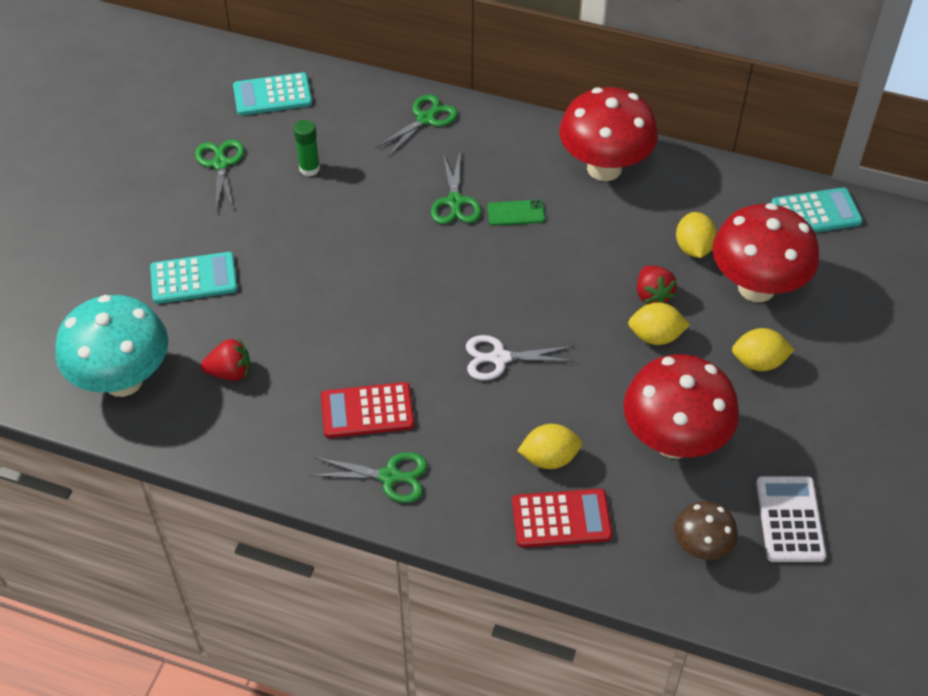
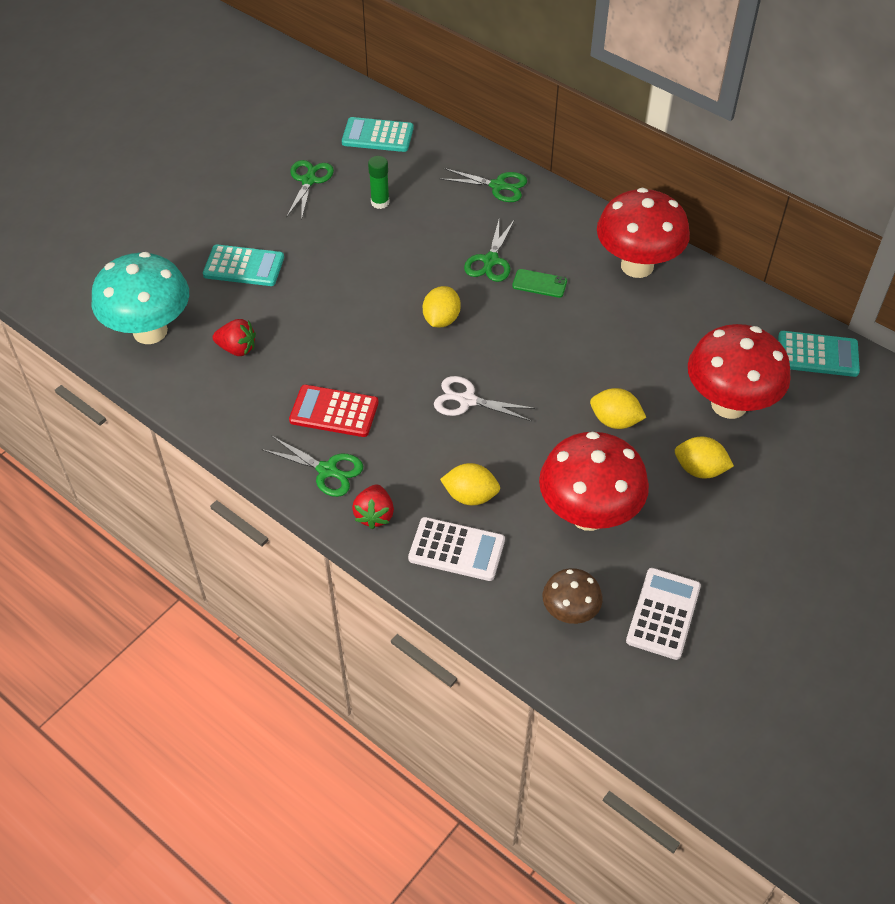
camera: 20 degrees right, 0 degrees up
(425, 119) = (498, 186): green scissors -> green scissors turned 45 degrees clockwise
(561, 519) = (456, 549): red calculator -> white calculator
(652, 295) = (629, 385): red strawberry -> red strawberry (374, 515)
(693, 248) = (686, 355): yellow lemon -> yellow lemon (441, 319)

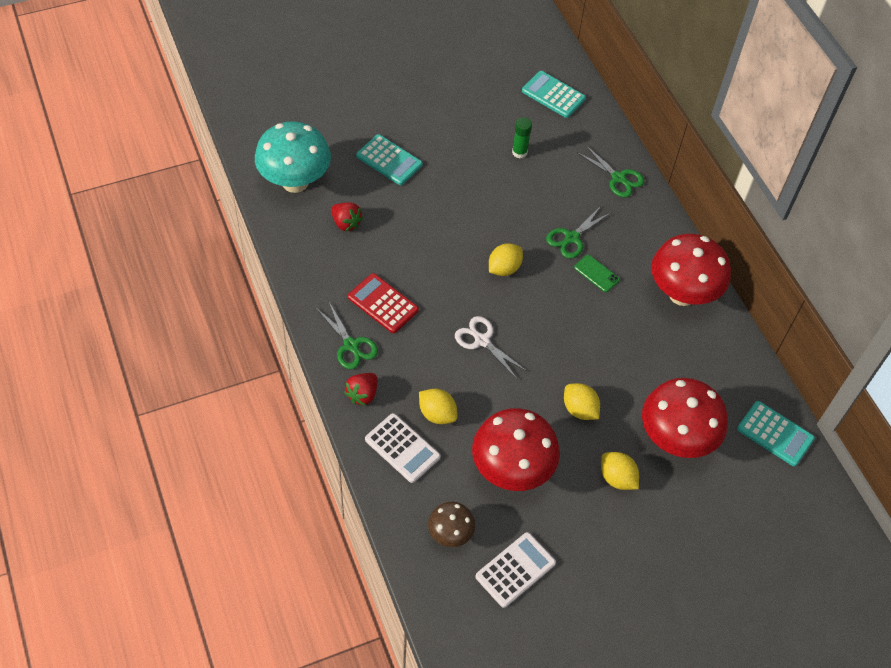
camera: 25 degrees right, 5 degrees up
(309, 180) = (478, 111): green scissors -> none

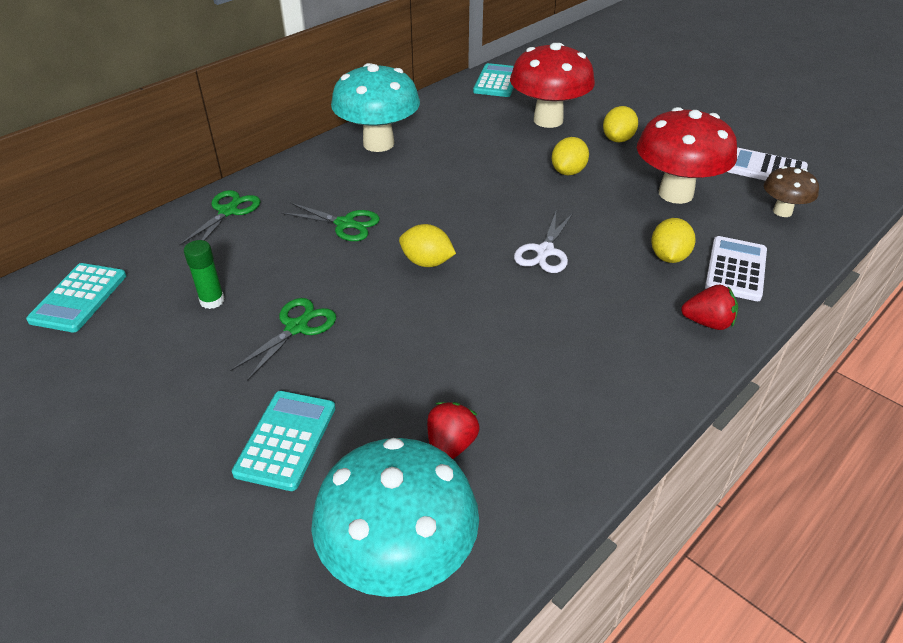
camera: 110 degrees left, 15 degrees down
(351, 345) = (652, 358): green scissors -> green scissors (296, 327)
(383, 304) = (563, 351): red calculator -> none
(596, 273) = (388, 197): green phone -> none
(682, 294) = (378, 144): red mushroom -> turquoise mushroom

